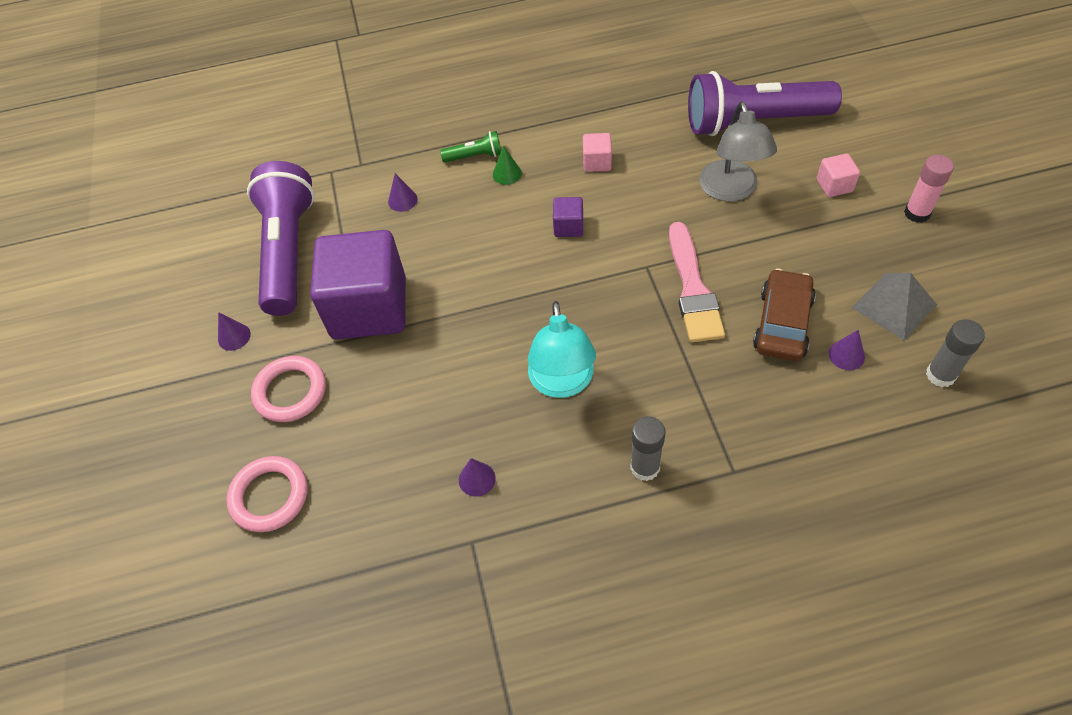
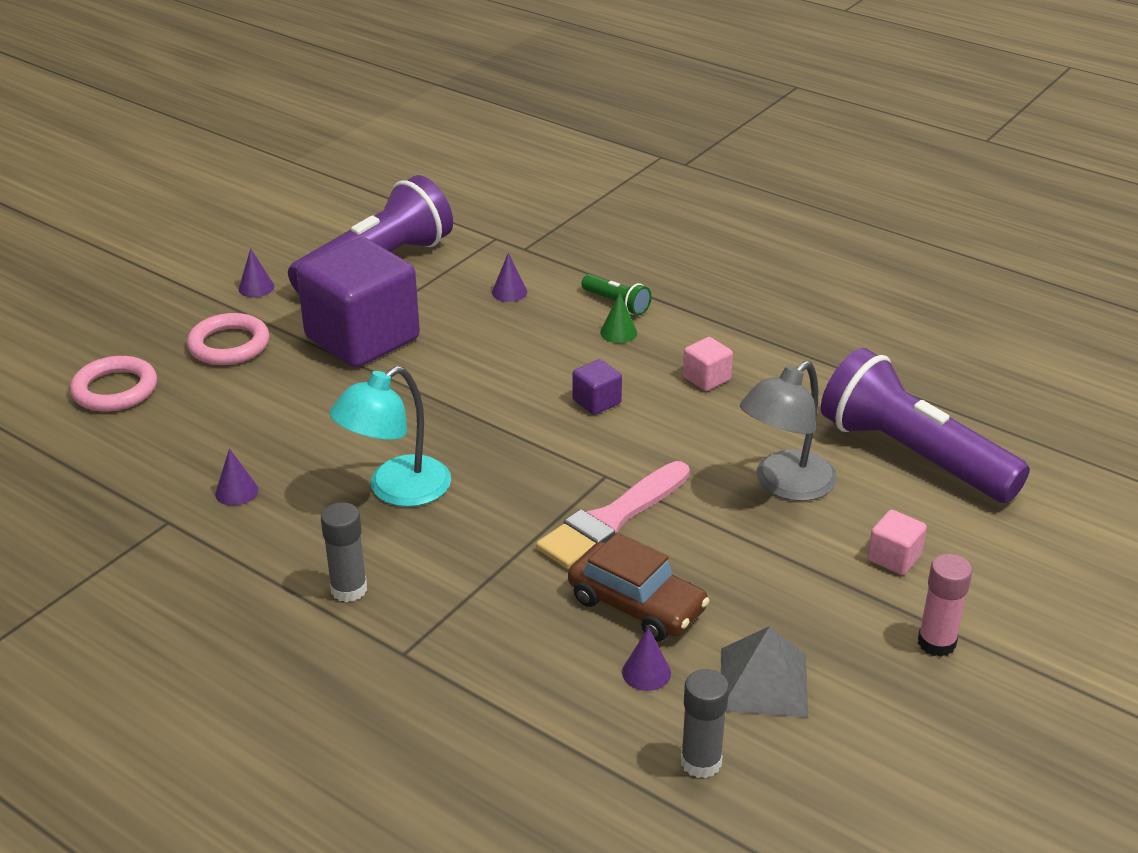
camera: 45 degrees right, 20 degrees down
(782, 323) = (637, 604): brown car -> brown car turned 60 degrees clockwise

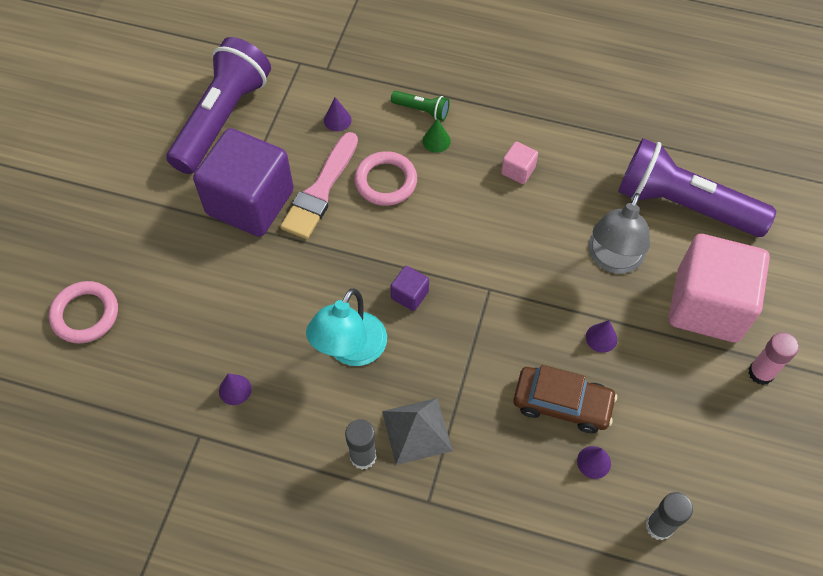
camera: 20 degrees left, 25 degrees up
(229, 345) = (150, 239): pink ring -> pink ring (386, 181)
(256, 287) = (139, 170): purple cone -> purple cone (601, 338)
(596, 402) = (452, 217): purple cube -> purple cube (409, 295)
(612, 519) = (512, 330): pink brush -> pink brush (320, 190)
(763, 682) = (669, 444): grey pyramid -> grey pyramid (416, 431)
(894, 558) = (707, 305): pink cube -> pink cube, size x2.48

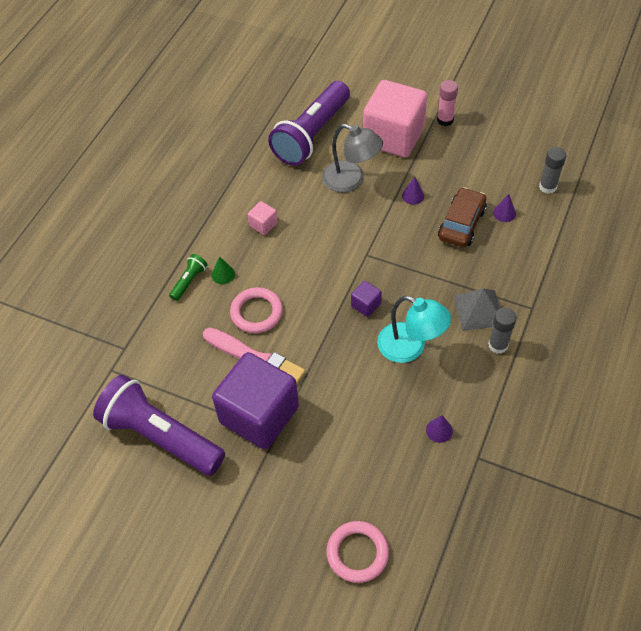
camera: 80 degrees left, 5 degrees down
(337, 120) = (184, 343): purple cone -> none

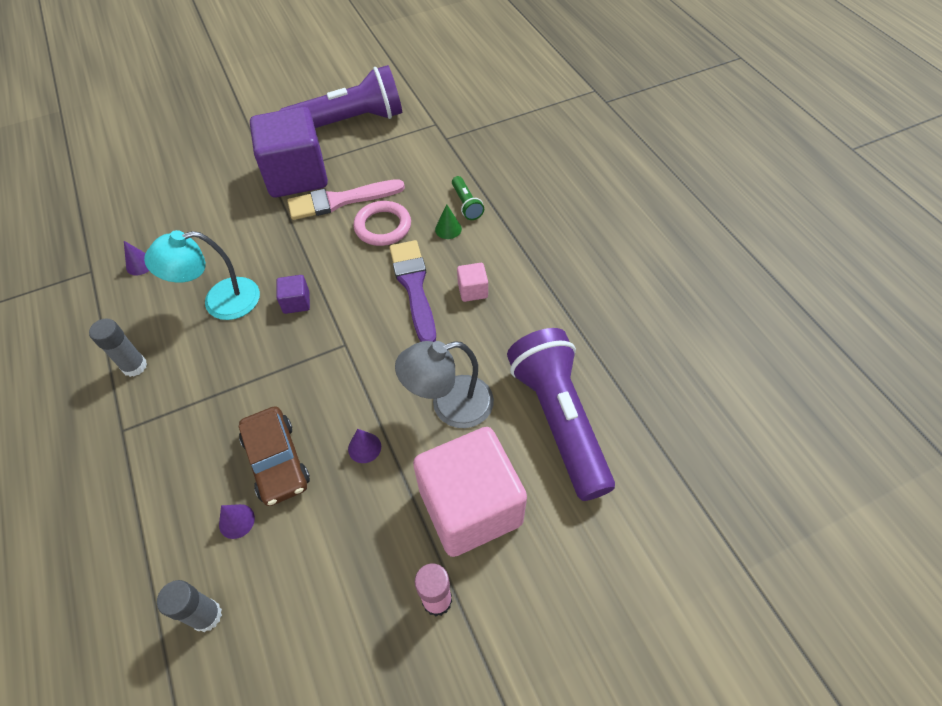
camera: 130 degrees right, 0 degrees up
(290, 255) = (414, 287): none -> purple brush
(357, 553) = (143, 164): pink ring -> none
(479, 310) = (180, 383): grey pyramid -> none

